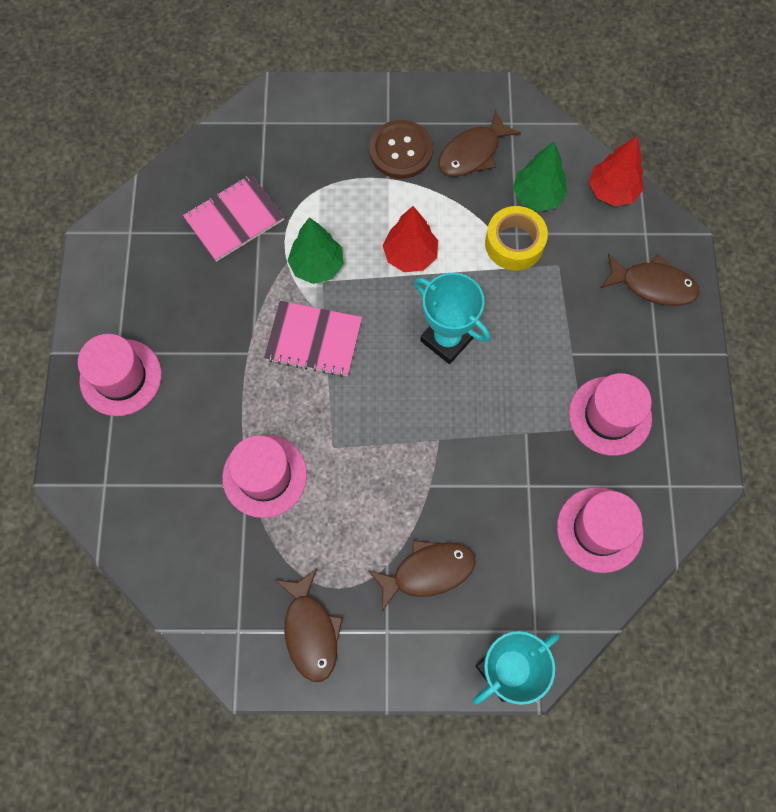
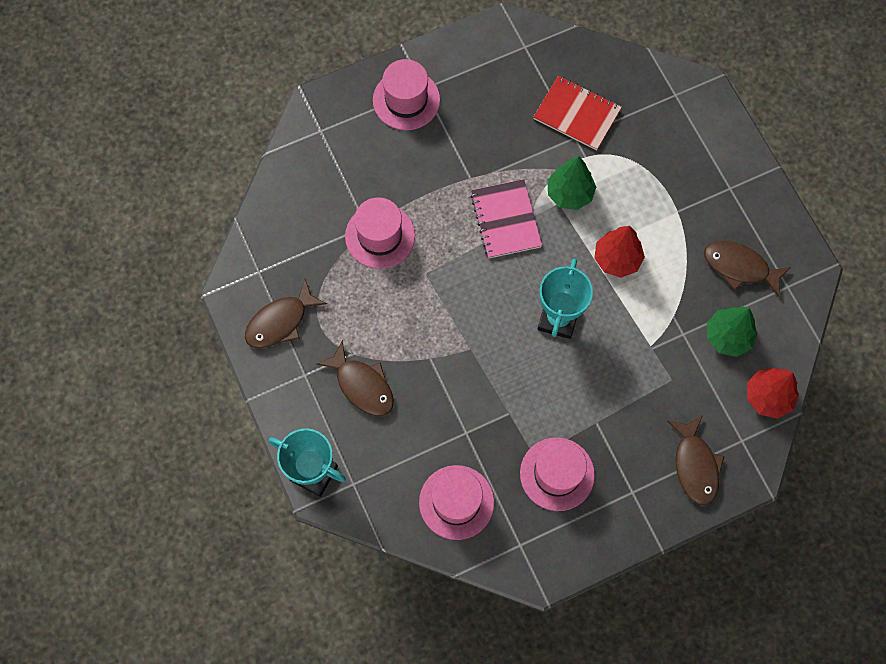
camera: 65 degrees right, 0 degrees up
(234, 219) = (577, 114): pink notebook -> red notebook
(401, 151) = (709, 210): brown button -> none
(514, 243) = (672, 336): yellow tape -> none

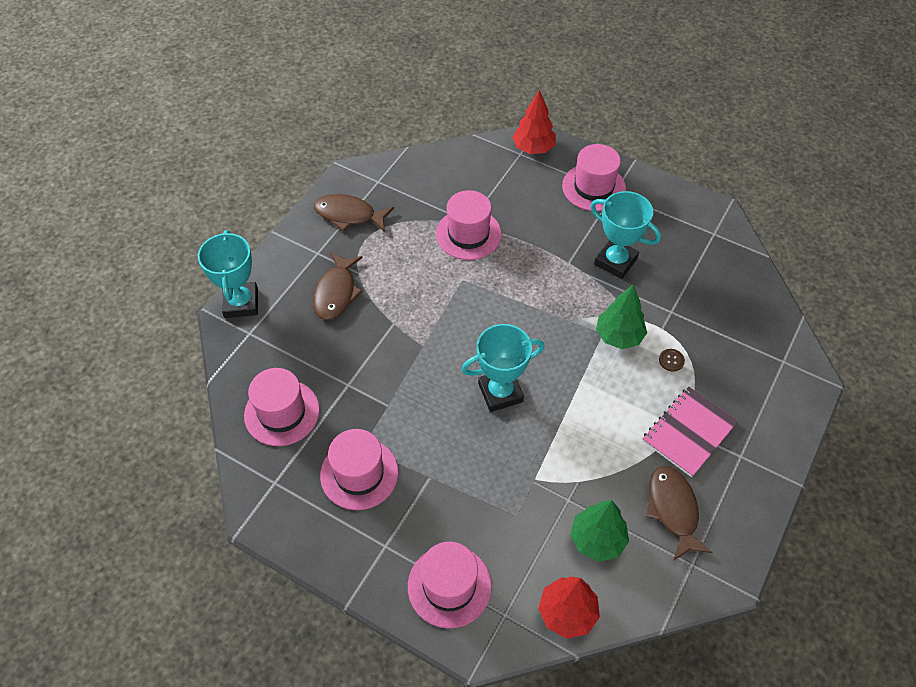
camera: 55 degrees right, 15 degrees down
(496, 141) = (615, 261): none -> turquoise trophy
(505, 220) = (554, 305): pink notebook -> pink notebook (689, 432)
(577, 114) = (693, 301): red notebook -> none
(617, 259) = (592, 405): red tree -> red tree (533, 148)
(618, 172) = (671, 360): none -> brown button
(695, 465) = (449, 586): brown fish -> pink hat

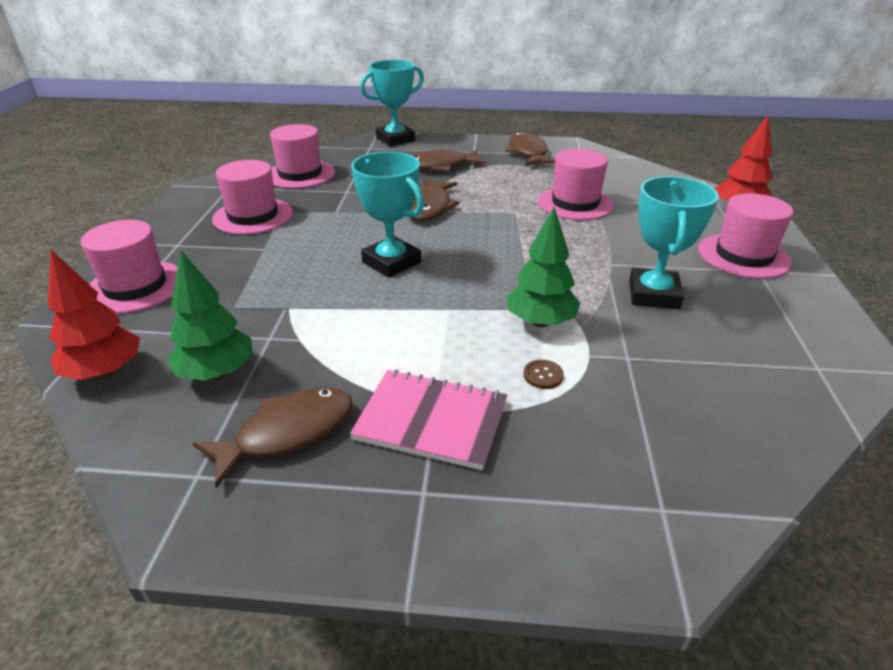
camera: 65 degrees right, 20 degrees down
(419, 333) = (429, 207): none -> brown fish

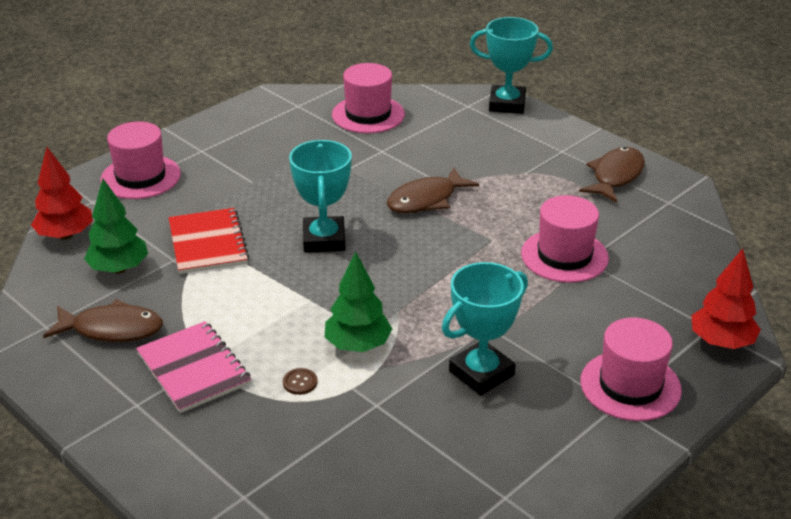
camera: 40 degrees right, 0 degrees up
(253, 216) = (280, 146): pink hat -> none
(286, 309) = (208, 243): none -> red notebook
(440, 166) = (502, 156): brown fish -> none

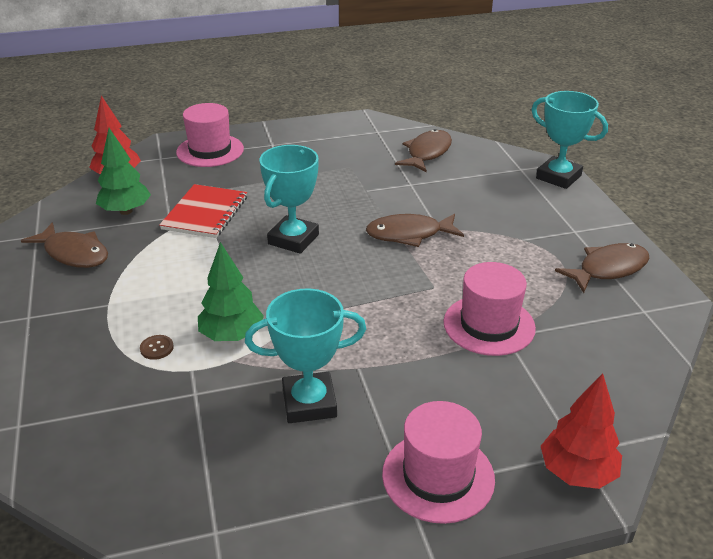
camera: 30 degrees right, 0 degrees up
(194, 369) = (94, 305): pink notebook -> none
(368, 114) = (427, 153): pink hat -> brown fish

